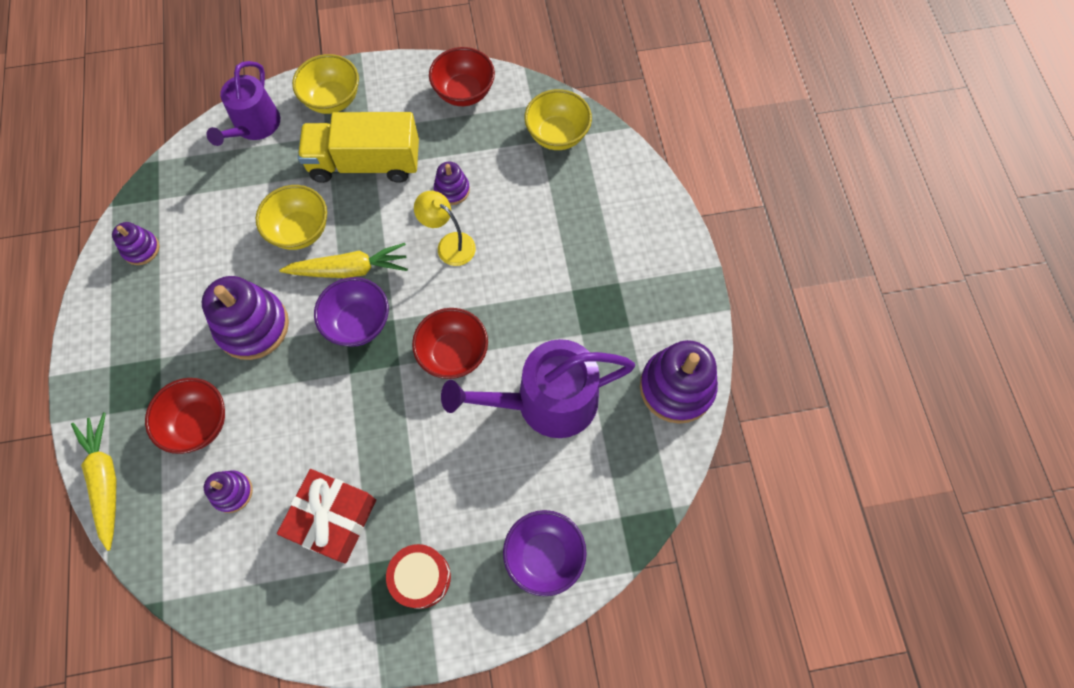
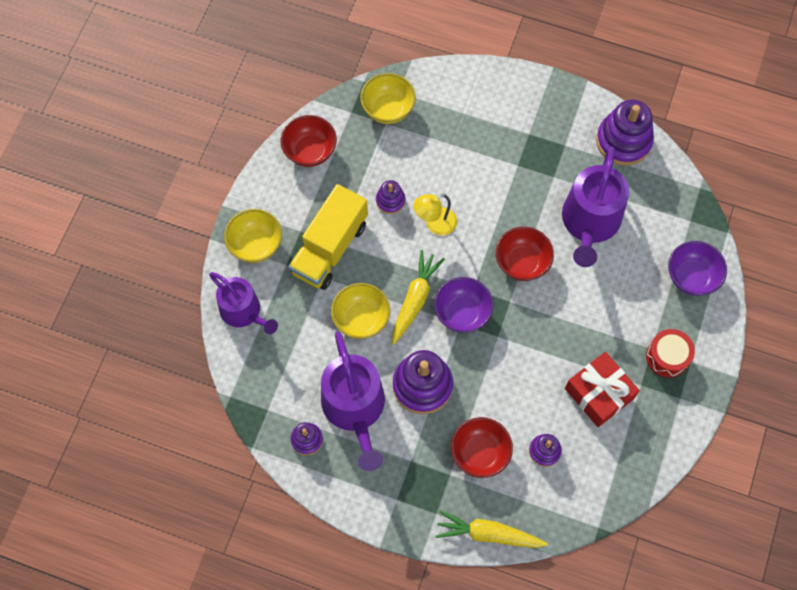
camera: 60 degrees left, 0 degrees up
(196, 275) = (355, 408): none -> purple watering can

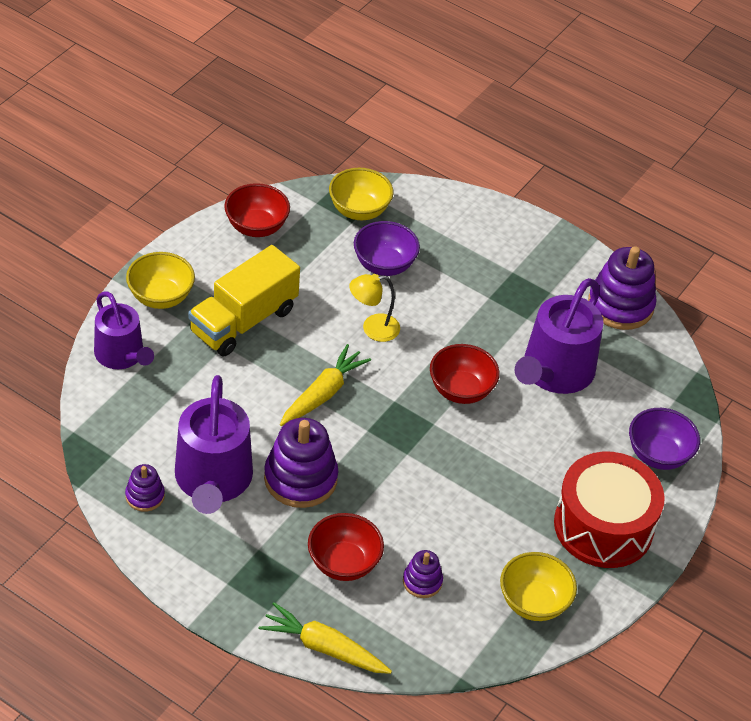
camera: 10 degrees right, 20 degrees down
(361, 319) = (253, 396): yellow bowl -> yellow bowl (533, 602)
(390, 201) = (330, 294): purple stacking toy -> none
(462, 313) = (373, 420): purple bowl -> purple bowl (384, 265)
(599, 393) = (508, 541): red gift -> none
(667, 357) = (603, 526): red drum -> red drum, size x1.88

